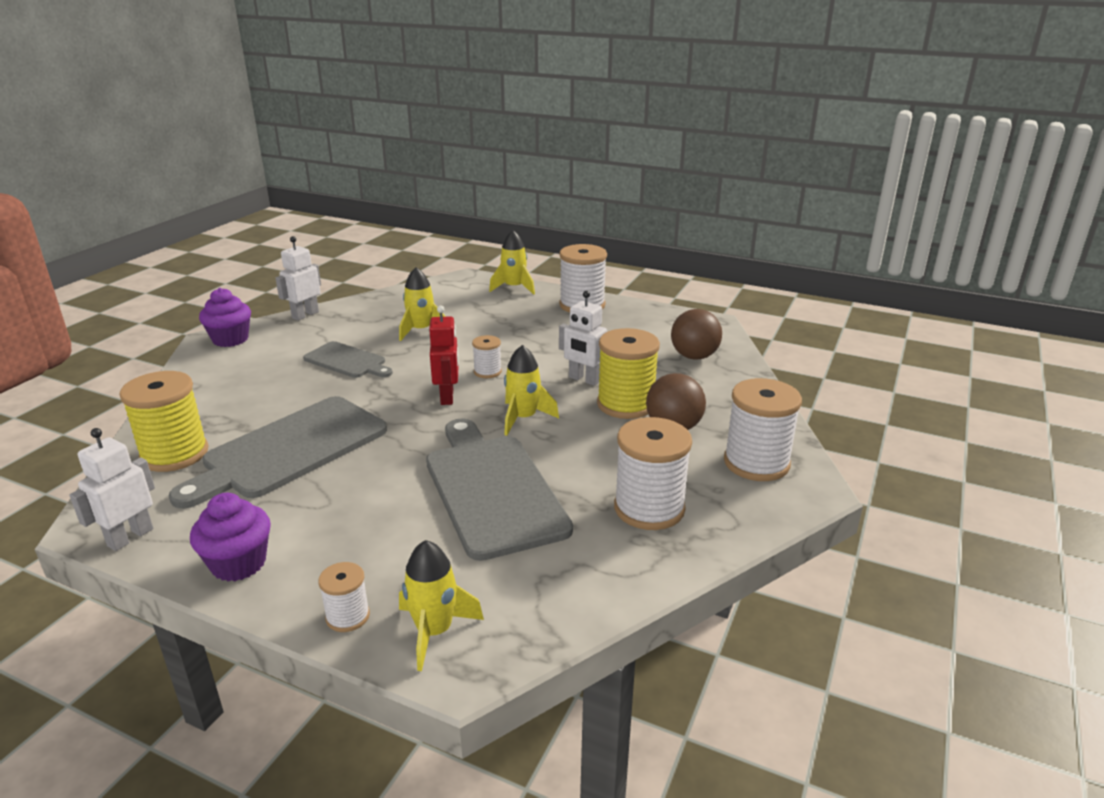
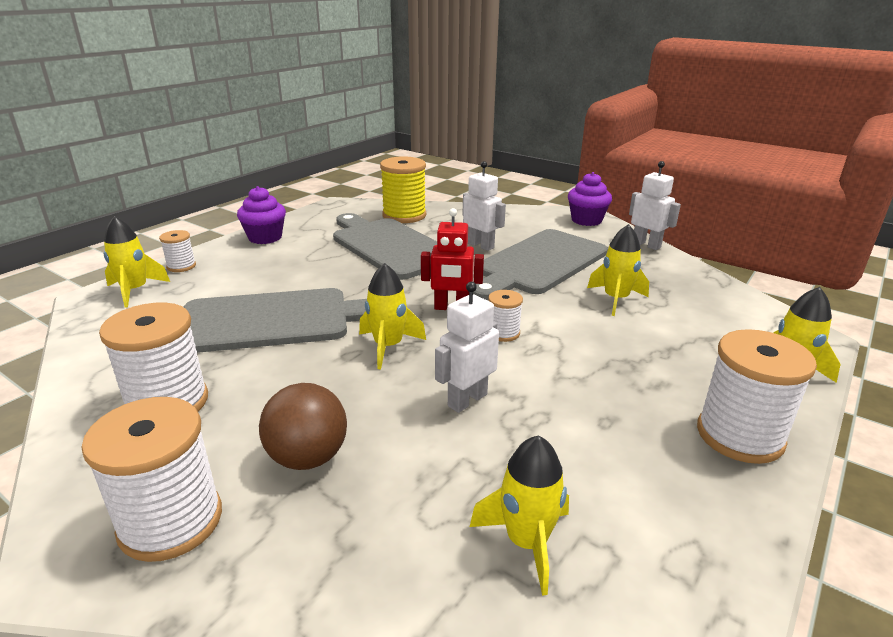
camera: 100 degrees right, 0 degrees up
(130, 537) = (317, 212): white robot -> white robot (481, 245)
(347, 361) = (539, 263): grey cutting board -> grey cutting board, size x1.79
(626, 404) = (387, 425): yellow spool -> none
(694, 356) = (527, 542): brown ball -> yellow rocket

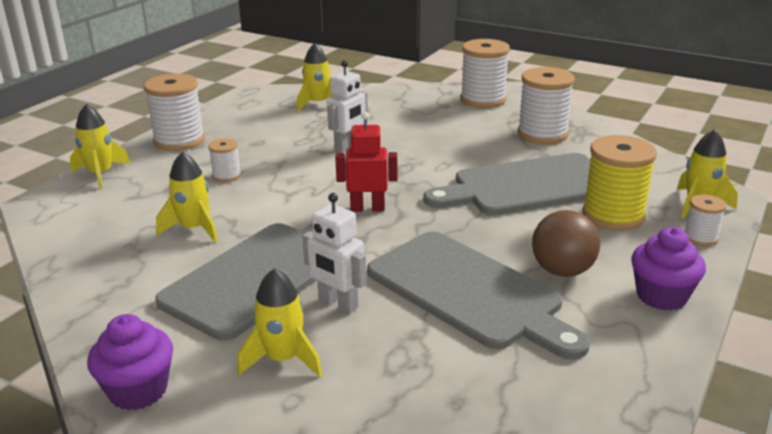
camera: 175 degrees right, 0 degrees up
(308, 458) = (435, 119): brown ball -> brown ball (562, 271)
(388, 346) = (415, 173): yellow rocket -> yellow rocket (283, 359)
(404, 215) = (481, 377): yellow spool -> yellow spool (613, 215)
(503, 333) = (318, 189): white spool -> white spool (226, 176)
(646, 245) = (82, 326): white robot -> none

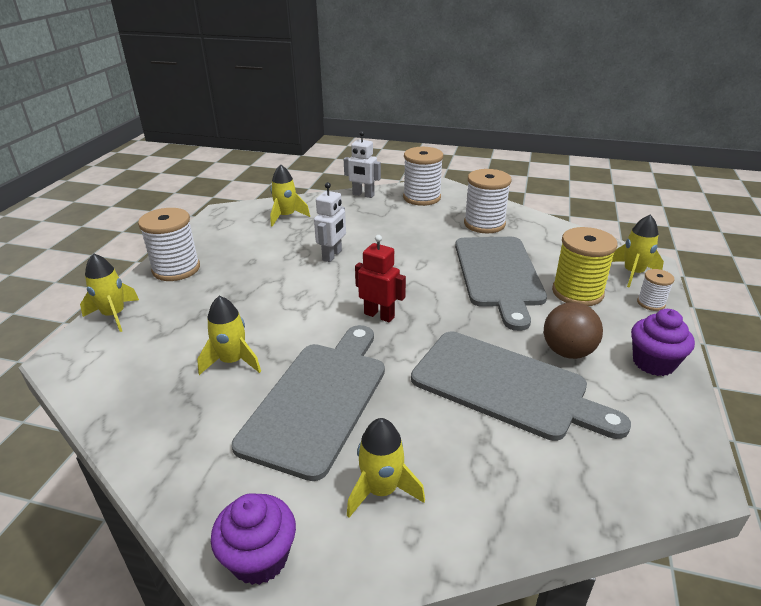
camera: 15 degrees left, 5 degrees up
(226, 176) = (237, 300): white spool -> none
(338, 304) = (402, 419): white robot -> white robot (363, 195)
(367, 208) = (379, 315): red robot -> red robot turned 45 degrees clockwise
(528, 186) = (499, 274): grey cutting board -> grey cutting board turned 60 degrees counterclockwise

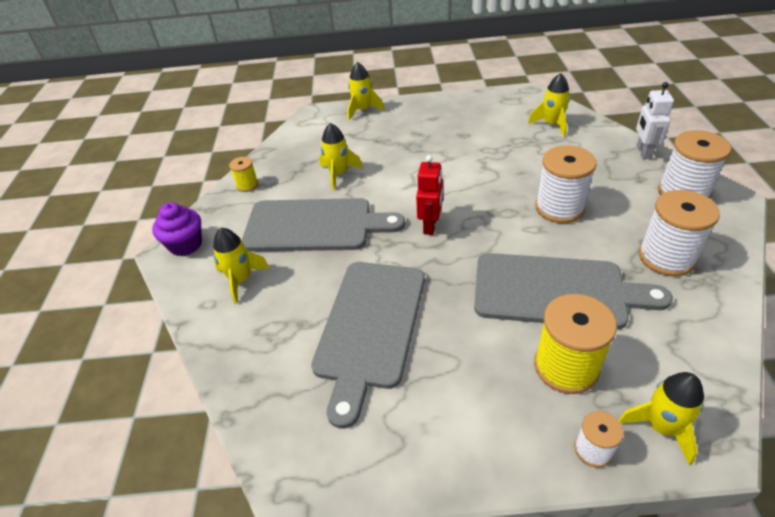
camera: 75 degrees right, 10 degrees up
(169, 458) = (247, 185): none -> yellow spool
(176, 269) = (429, 108): white spool -> white spool (559, 208)
(332, 255) = (506, 171): white robot -> none
(499, 274) = (556, 291): grey cutting board -> grey cutting board turned 150 degrees counterclockwise
(567, 352) = (442, 368): brown ball -> none
(653, 363) = (460, 451): purple cupcake -> none

